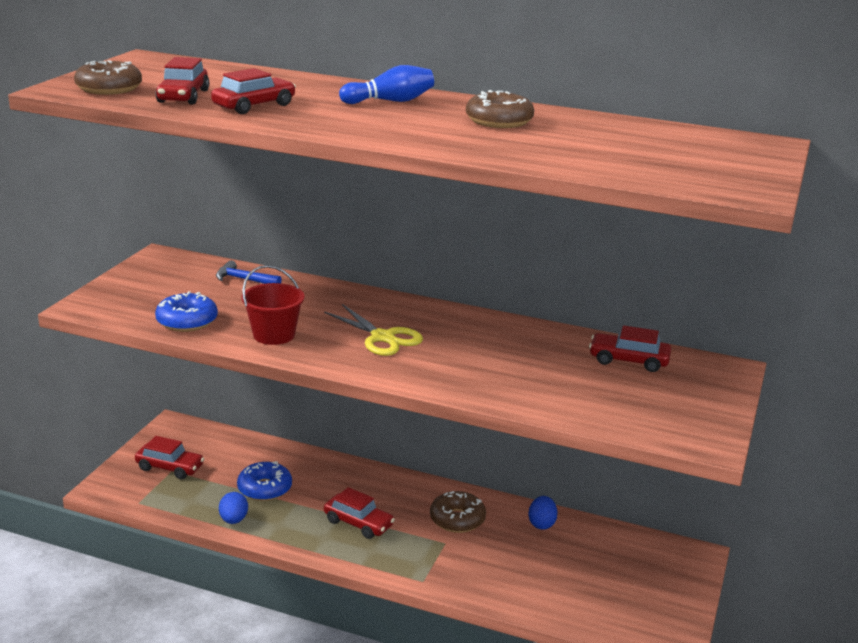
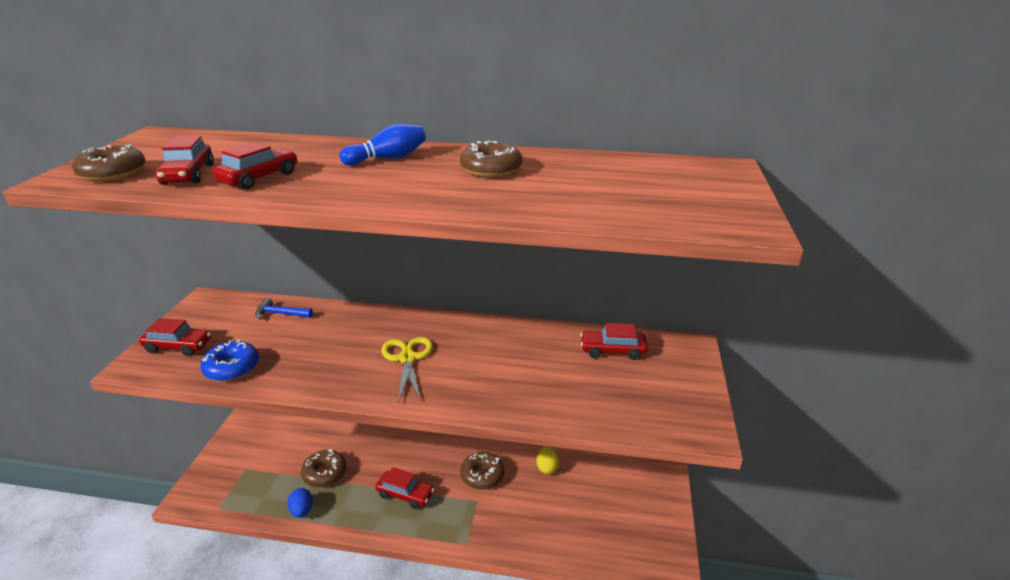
camera: 10 degrees left, 5 degrees up
(170, 467) = (243, 466): red car -> red car (178, 346)
(264, 488) = (324, 473): blue donut -> brown donut
(274, 335) = (312, 371): red bucket -> none
(382, 337) = (407, 358): yellow scissors -> yellow scissors turned 135 degrees counterclockwise
(541, 524) = (547, 467): blue egg -> yellow egg

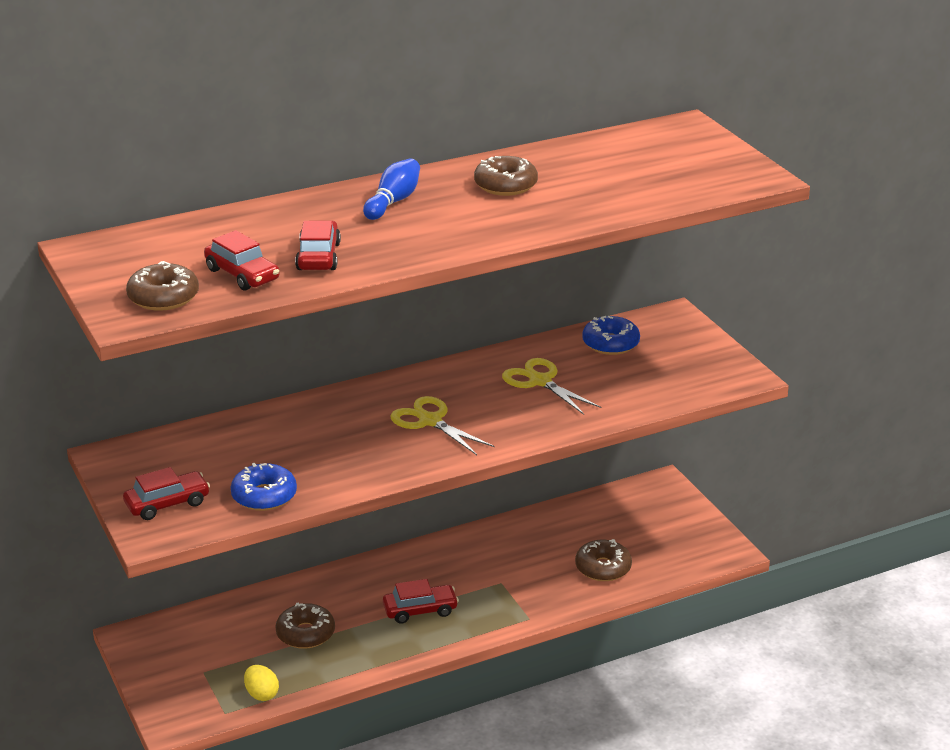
camera: 35 degrees left, 0 degrees up
(280, 314) = (227, 435): blue hammer -> none
(302, 511) = (325, 672): blue egg -> none
(482, 475) = (482, 560): brown donut -> brown donut (603, 568)
(523, 360) = (540, 381): none -> yellow scissors
(547, 467) = (541, 525): yellow egg -> yellow egg (261, 694)
(612, 350) = (610, 343): red car -> blue donut

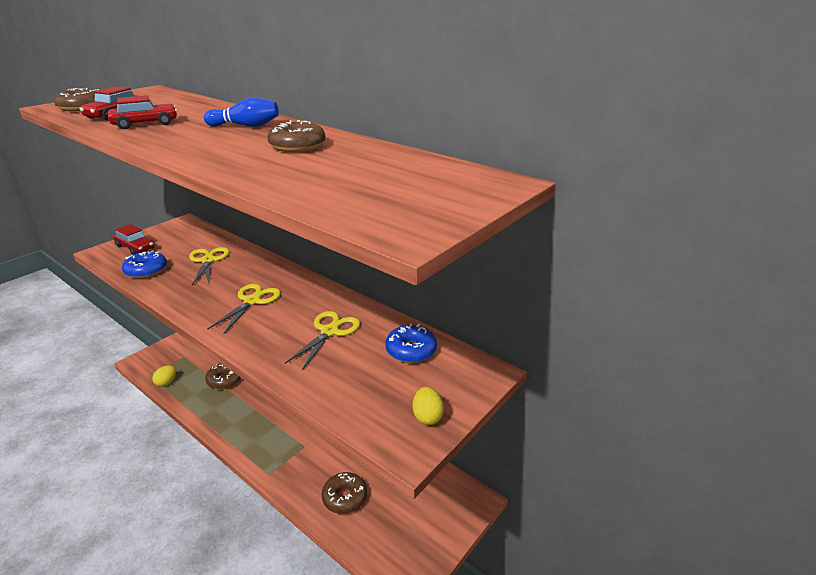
camera: 65 degrees right, 0 degrees up
(281, 443) = (208, 260): none -> yellow scissors
(420, 610) = (261, 418): red car -> none
(713, 359) = (427, 416): none -> yellow egg

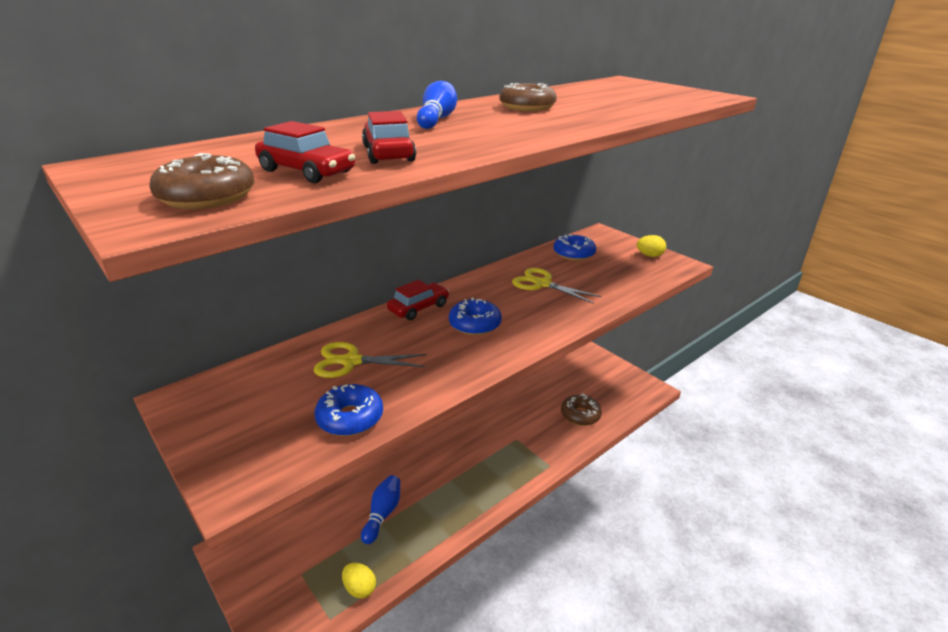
camera: 80 degrees left, 0 degrees up
(135, 247) = (247, 444): red car -> red car (419, 308)
(225, 380) = (382, 514): brown donut -> blue bowling pin
(252, 301) = (475, 324): yellow scissors -> blue donut

